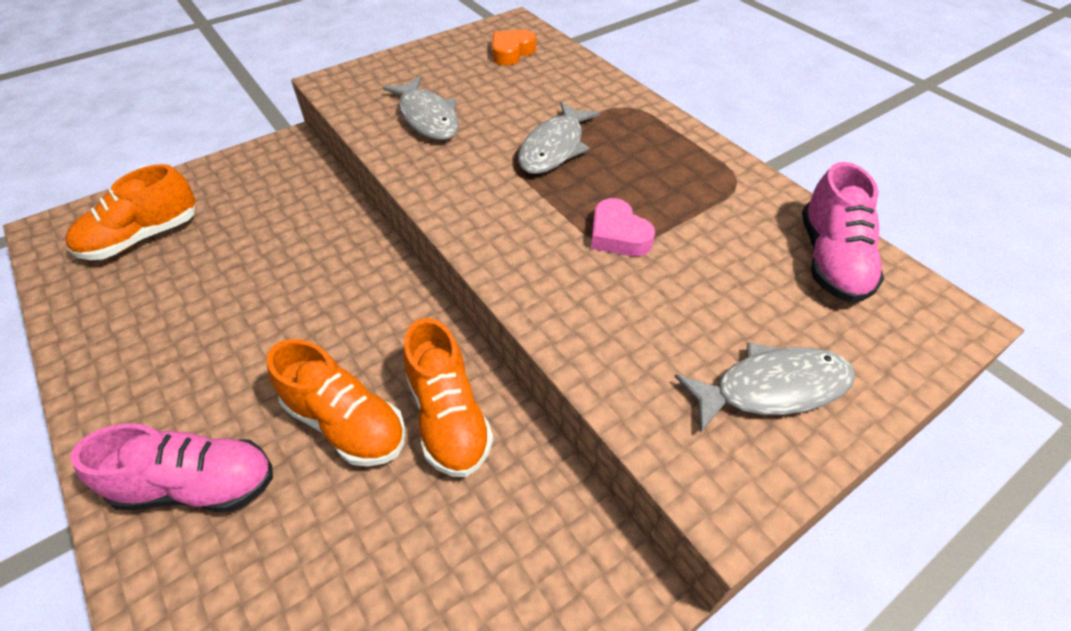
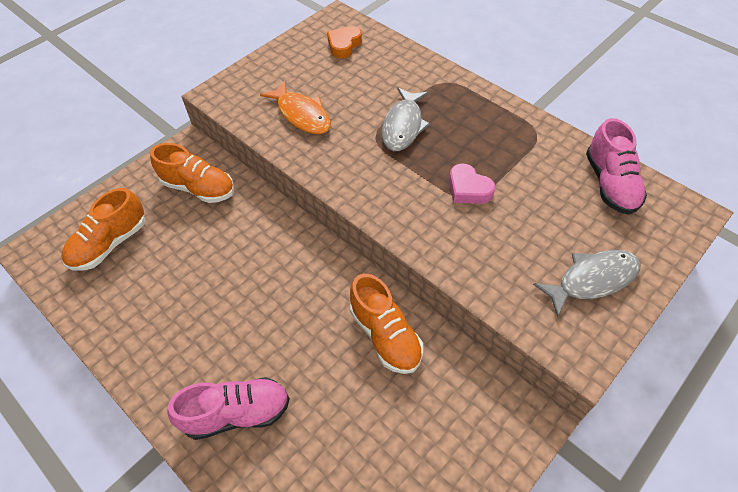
camera: 10 degrees left, 5 degrees up
(346, 423) = (319, 352): orange shoe -> orange shoe (199, 188)
(427, 117) = (301, 115): grey fish -> orange fish

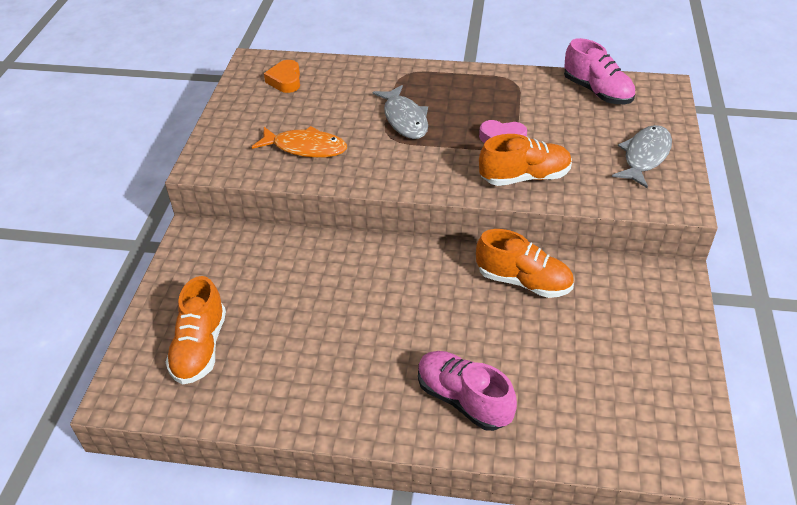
camera: 35 degrees left, 10 degrees down
(199, 188) = (243, 261): orange shoe -> orange shoe (525, 177)
(237, 413) = (463, 399): pink shoe -> pink shoe turned 90 degrees counterclockwise

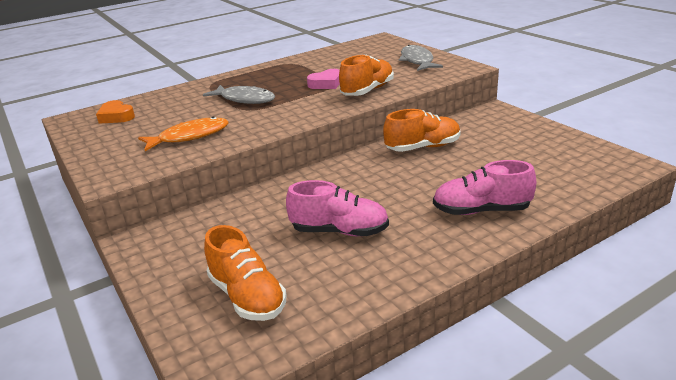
camera: 40 degrees left, 15 degrees down
(597, 92) = (348, 51): pink shoe -> pink shoe (340, 231)

